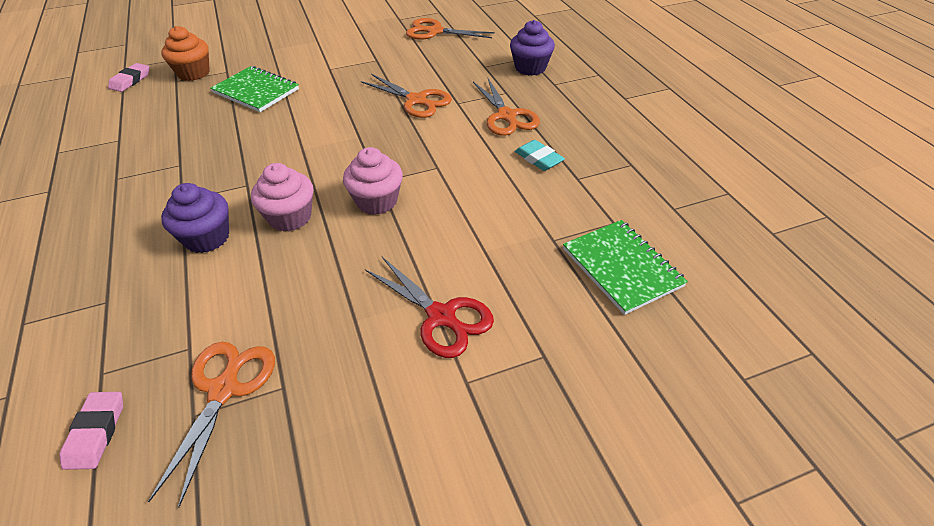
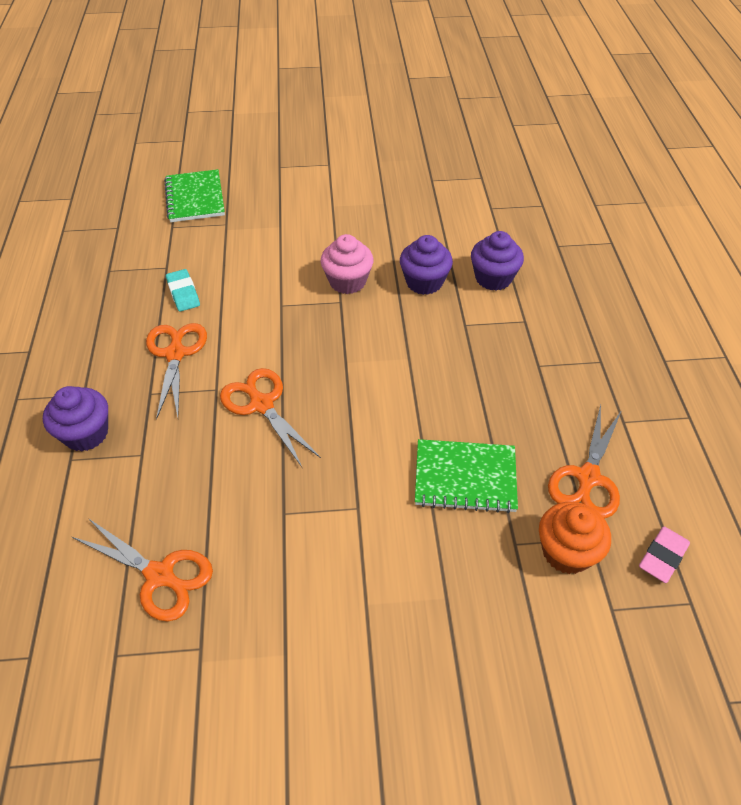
camera: 165 degrees left, 5 degrees up
(96, 432) = (533, 180): pink eraser -> none
(224, 390) = (465, 184): orange scissors -> orange scissors (588, 477)
(256, 91) = (465, 477): green notebook -> green notebook turned 45 degrees counterclockwise
(290, 217) = (424, 282): pink cupcake -> purple cupcake
(441, 316) = (329, 194): red scissors -> none

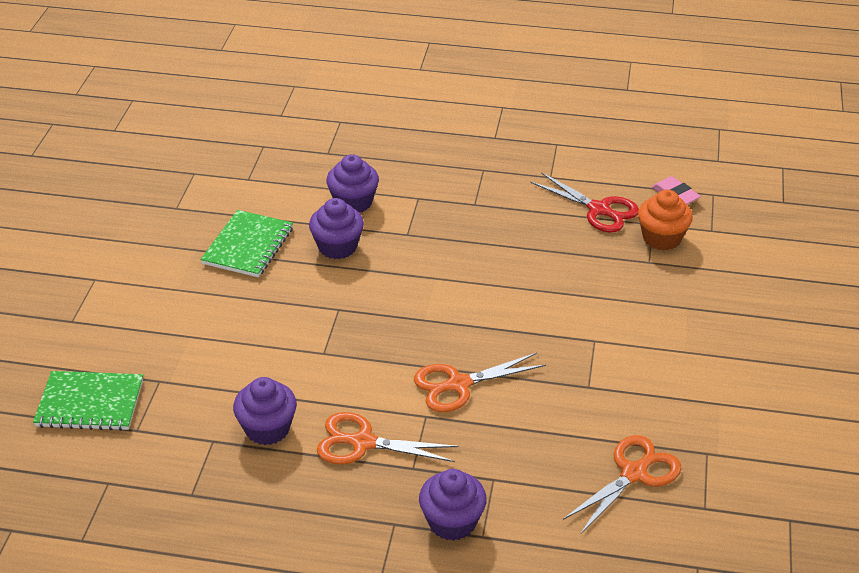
camera: 75 degrees left, 10 degrees down
(183, 293) = (267, 429): turquoise eraser -> purple cupcake
(347, 281) = (311, 299): pink cupcake -> none
(465, 477) = (581, 273): green notebook -> green notebook (248, 246)
(588, 477) = (599, 209): orange scissors -> red scissors

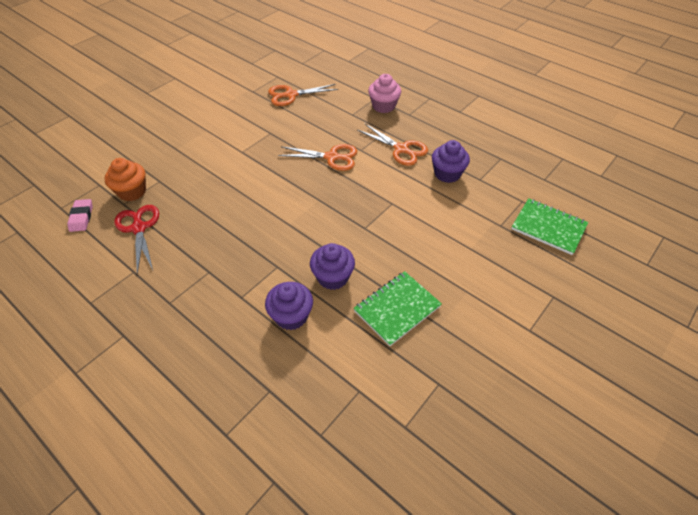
camera: 150 degrees left, 10 degrees up
(452, 522) = (383, 106): purple cupcake -> pink cupcake

